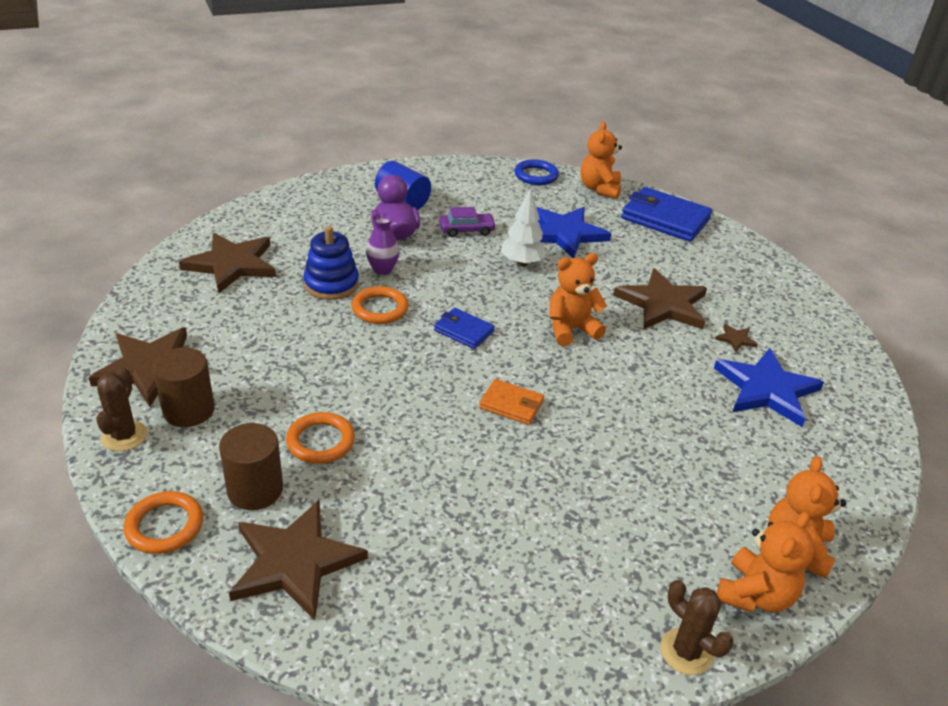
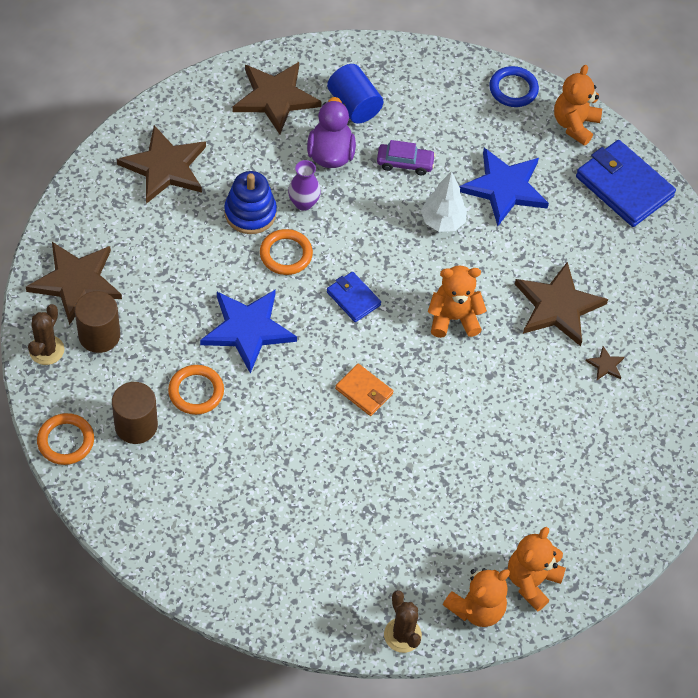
camera: 15 degrees right, 20 degrees up
(295, 562) = (151, 494): brown star -> brown star (275, 98)
(766, 389) = (600, 428): blue star -> blue star (247, 329)

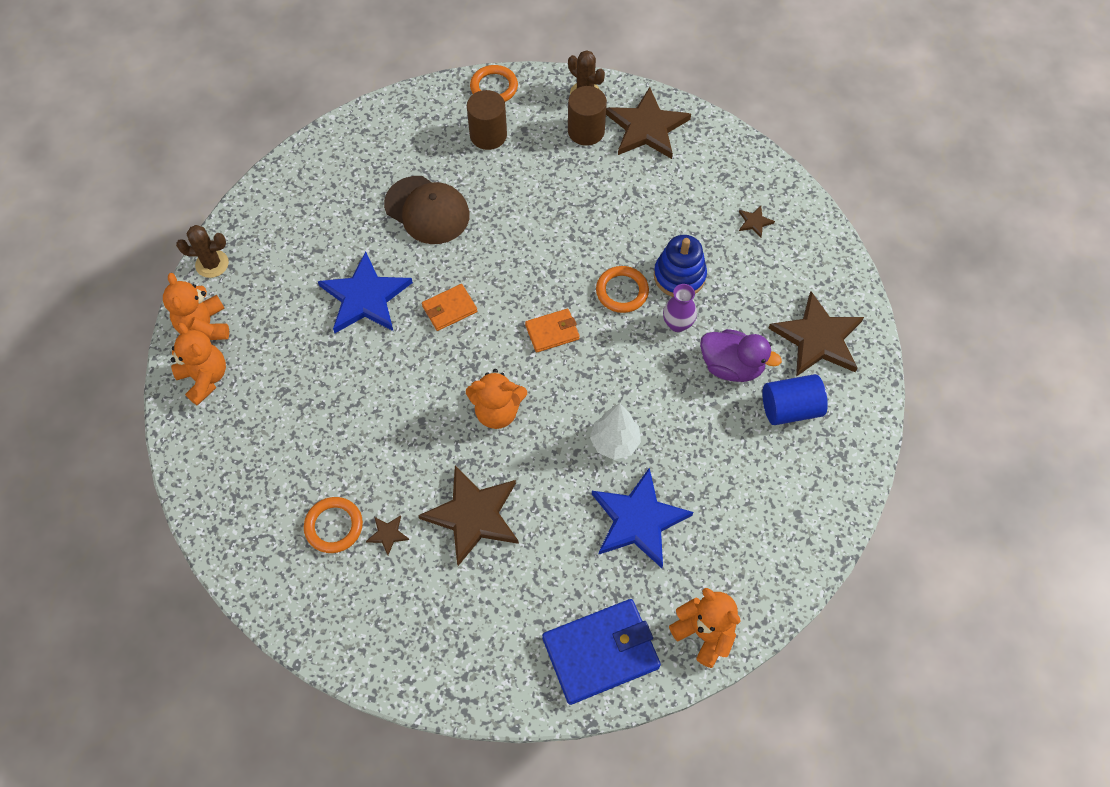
camera: 115 degrees right, 5 degrees up
(165, 167) = (754, 222): brown star -> brown star, size x0.41
(196, 392) = (503, 184): orange ring -> orange ring (334, 526)
(247, 329) = (550, 238): blue star -> blue star (365, 297)
(255, 451) = (427, 210): none -> brown cap
(353, 298) = (552, 332): blue wallet -> orange wallet
(405, 163) = (700, 432): purple car -> none
(453, 318) = (497, 411): orange teddy bear -> orange teddy bear turned 75 degrees clockwise
(513, 89) = (773, 583): blue ring -> none

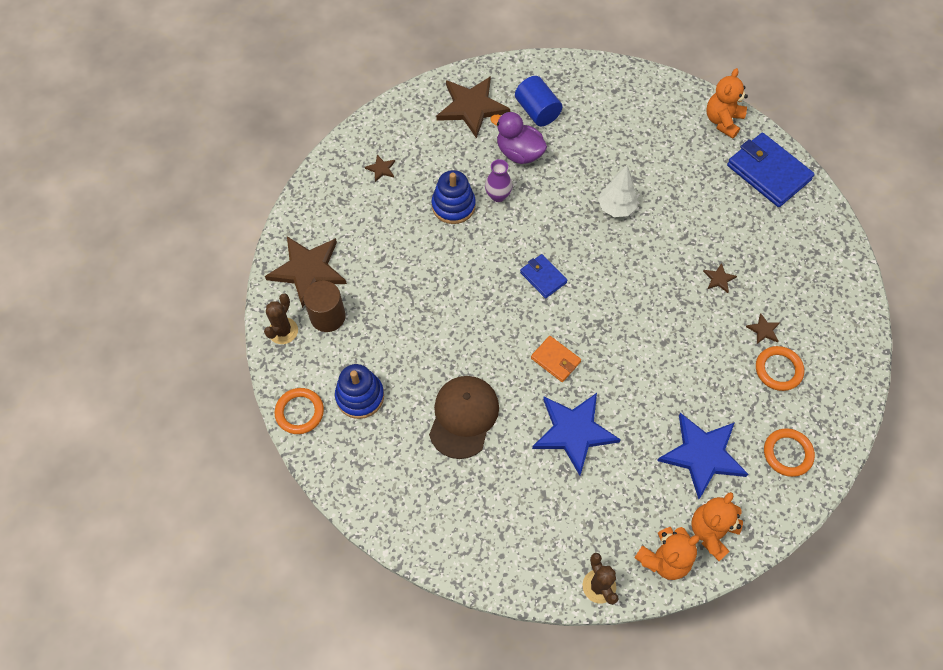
camera: 110 degrees left, 0 degrees up
(473, 515) = (719, 279): brown star -> brown star, size x0.41
(488, 135) = (360, 396): brown cylinder -> blue stacking toy
(497, 411) = (629, 292): orange teddy bear -> none
(552, 332) = (543, 277): orange wallet -> blue wallet
(622, 291) = (484, 240): orange ring -> orange ring (787, 453)
(638, 520) = (667, 177): blue star -> blue star (702, 455)
(731, 366) = (519, 153): purple duck -> purple duck turned 60 degrees counterclockwise

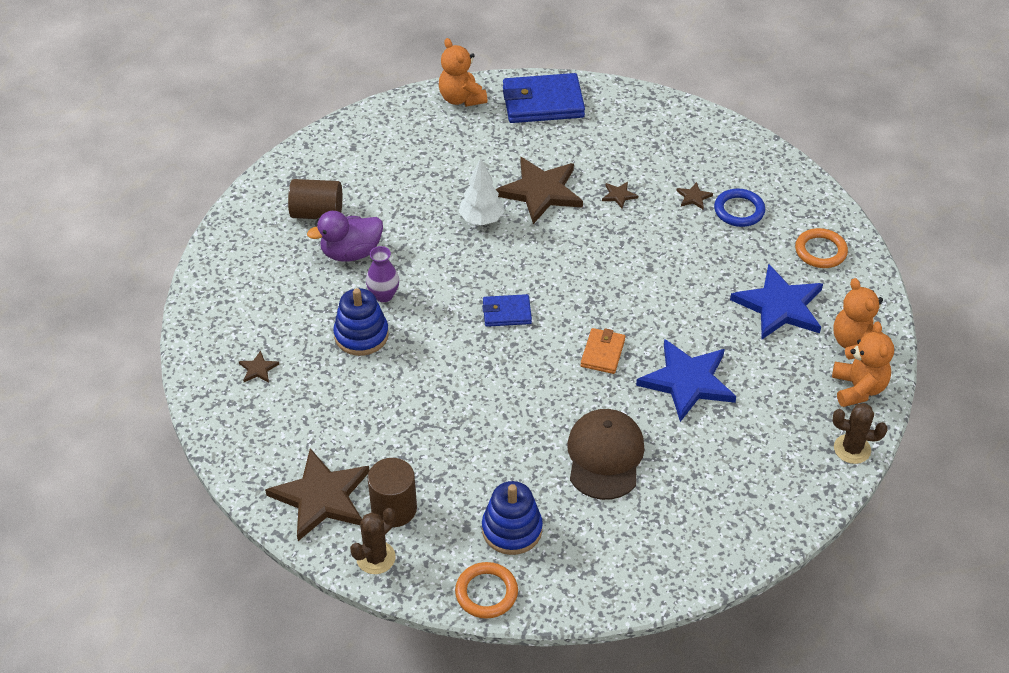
camera: 55 degrees left, 15 degrees down
(283, 331) = (376, 558): brown cactus -> brown cactus turned 75 degrees clockwise
(463, 417) = (605, 456): brown cap -> brown cap turned 45 degrees clockwise
(472, 107) = (260, 258): brown star -> brown star (541, 191)
(537, 111) = (317, 213): blue cylinder -> brown cylinder
(555, 360) = (602, 353): orange wallet -> orange wallet turned 60 degrees counterclockwise
(778, 370) = (739, 210): orange ring -> blue ring

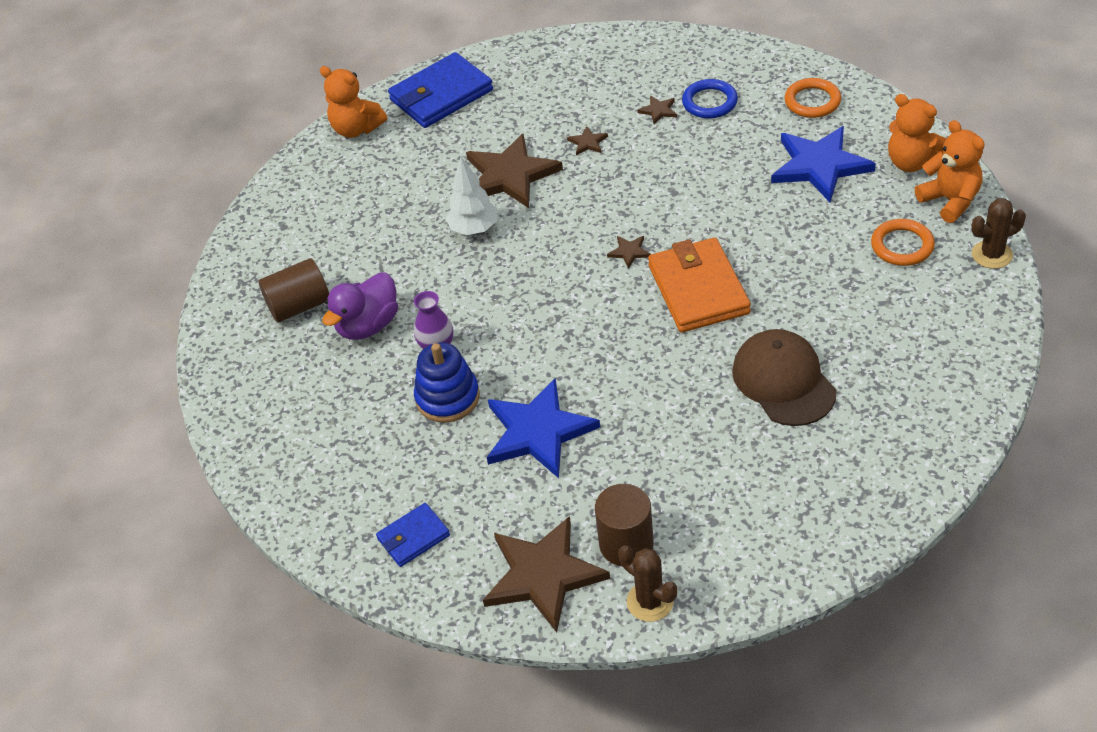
camera: 25 degrees left, 0 degrees up
(258, 369) = (367, 487): brown star -> brown star (629, 252)
(376, 558) = (650, 601): brown cactus -> brown cactus turned 60 degrees counterclockwise
(486, 593) = (786, 570): orange ring -> orange ring (902, 246)
(507, 313) = (575, 301): blue wallet -> blue wallet (413, 537)
(512, 529) = (757, 497): blue stacking toy -> none
(602, 353) = (698, 289): orange wallet -> orange wallet, size x1.86
(687, 381) = (798, 274): blue star -> blue star (538, 431)

